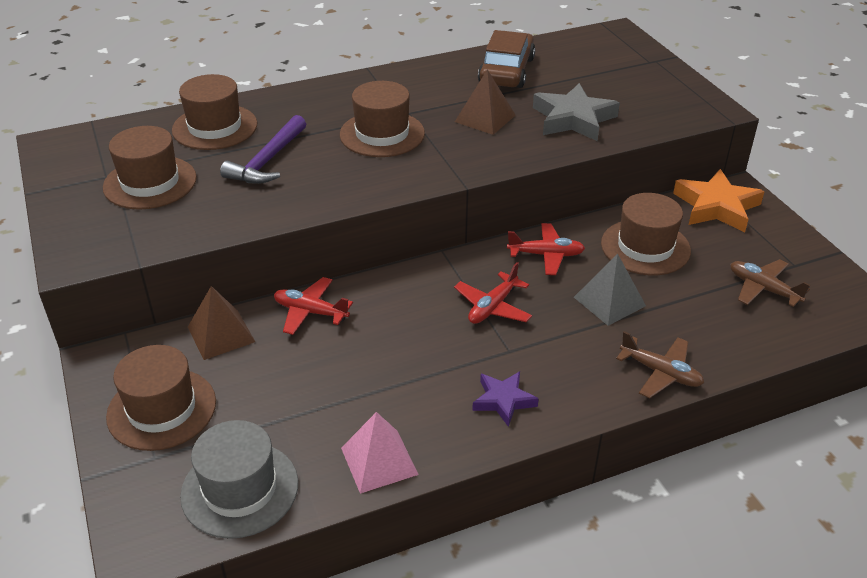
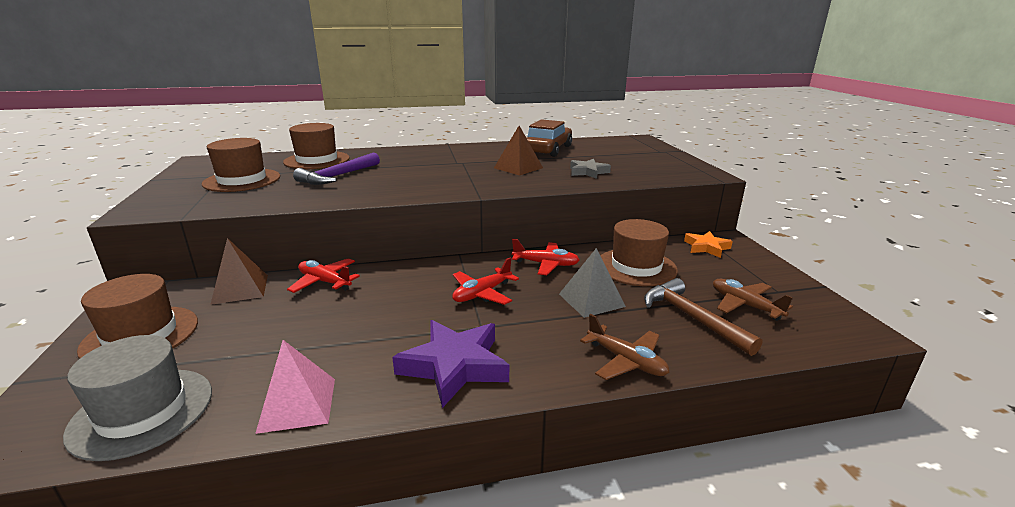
camera: 10 degrees right, 15 degrees down
(382, 134) = (434, 170): brown hat -> none
(503, 400) = (454, 366): purple star -> purple star, size x1.68
(573, 119) = (588, 172): grey star -> grey star, size x0.60
(713, 312) = (692, 318): none -> brown hammer
(716, 207) = (706, 247): orange star -> orange star, size x0.60

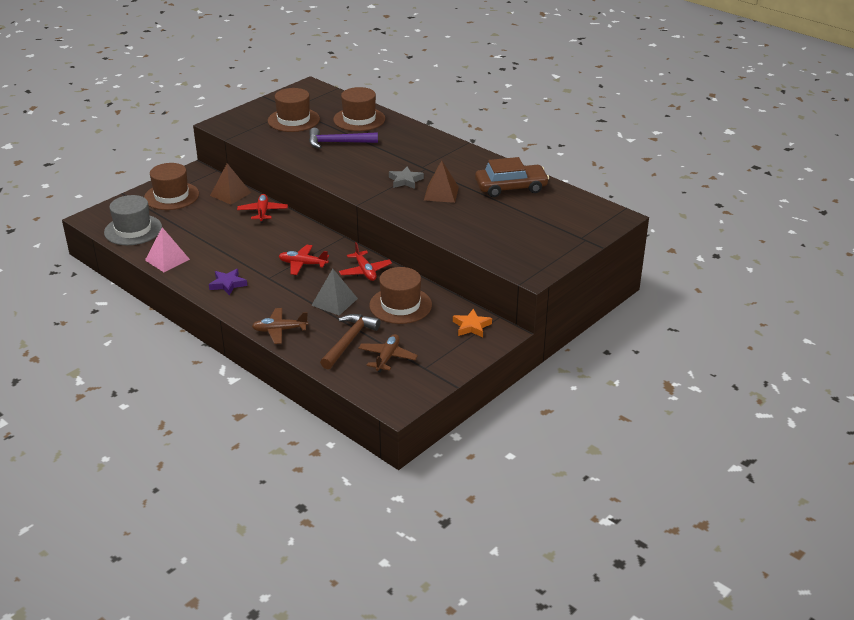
camera: 55 degrees right, 10 degrees up
(454, 366) = (228, 284): purple star -> purple star, size x0.60
(588, 172) = (468, 223): grey star -> grey star (405, 181)
(626, 361) = (279, 330): brown plane -> brown plane turned 75 degrees clockwise

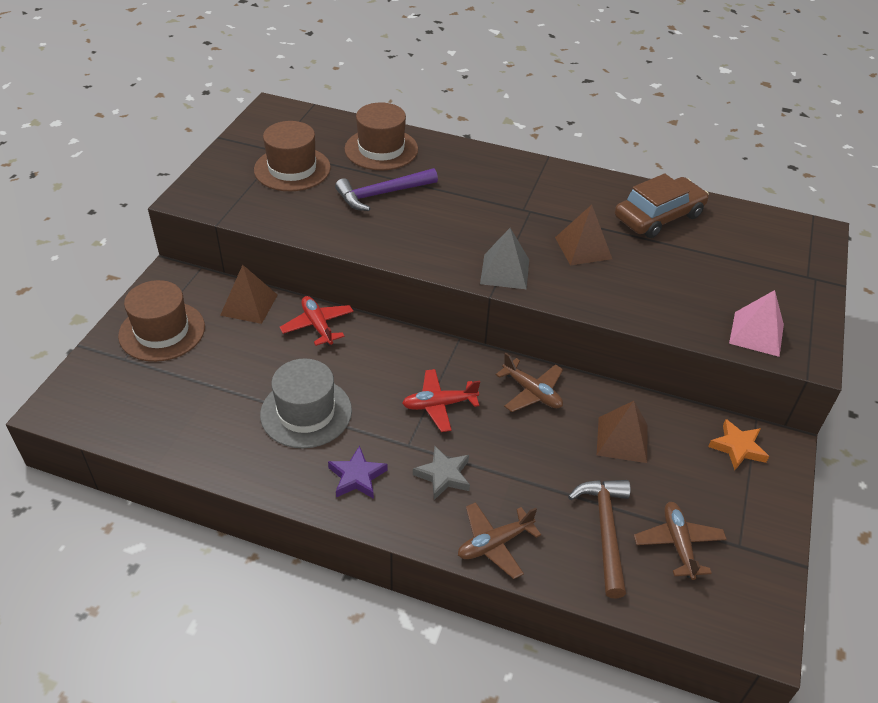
camera: 25 degrees left, 10 degrees up
(133, 230) = (140, 413): grey hat -> grey hat (306, 412)
(167, 259) = (231, 456): pink pyramid -> pink pyramid (756, 333)
(334, 302) = (531, 461): grey pyramid -> grey pyramid (504, 271)
(365, 271) = (532, 392): red plane -> brown plane
(400, 305) = (622, 439): brown hat -> brown pyramid
(405, 181) = (521, 238): grey star -> grey star (443, 475)

